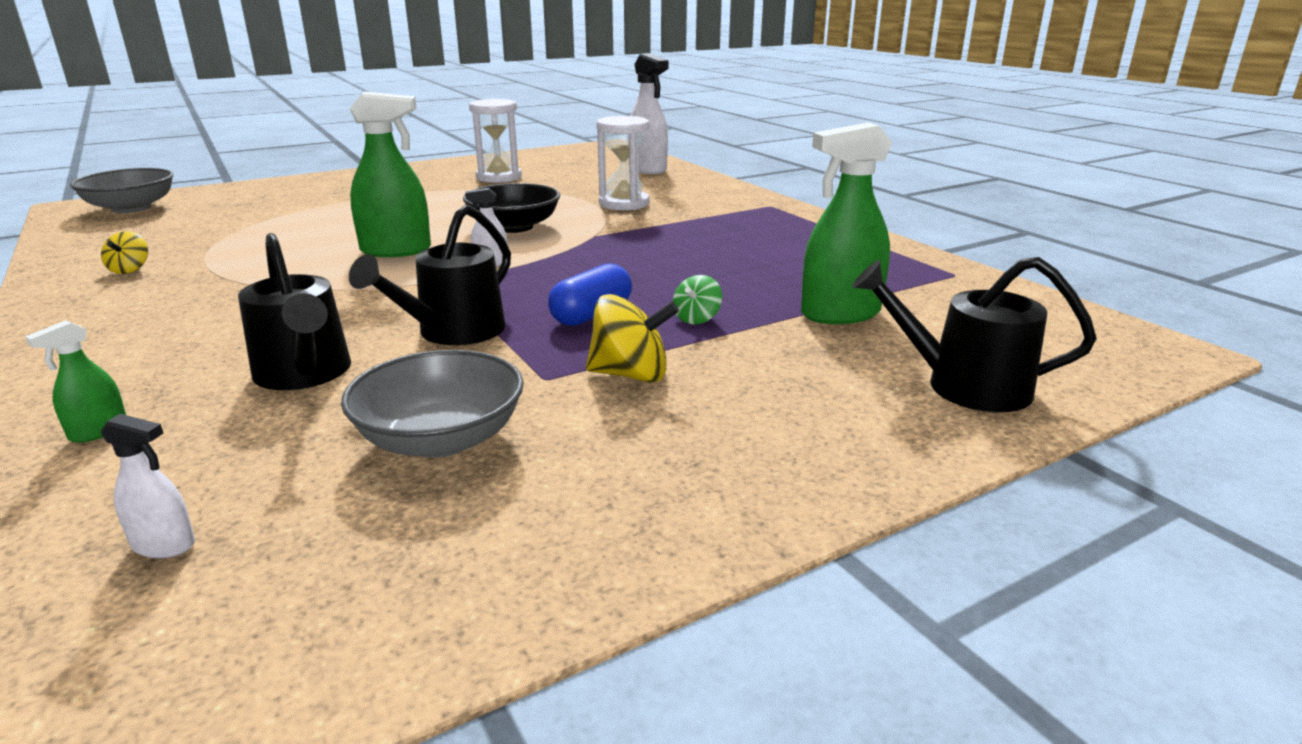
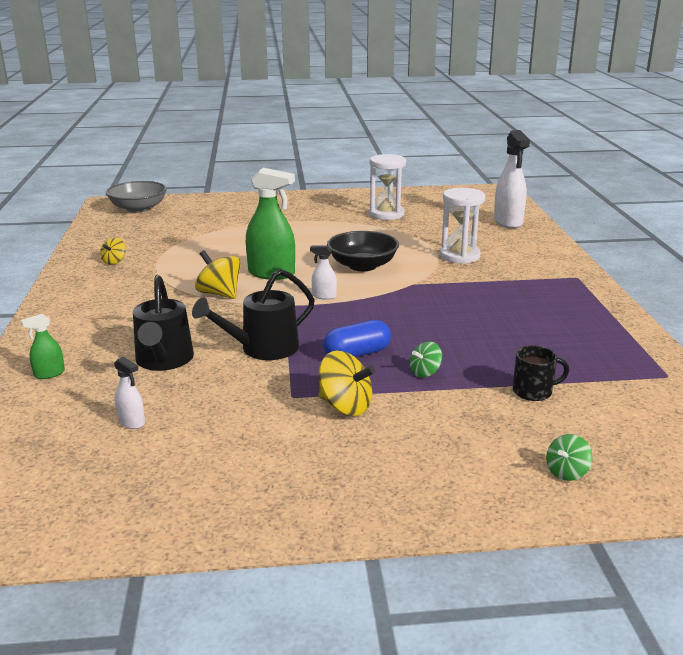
camera: 25 degrees right, 0 degrees up
(164, 545) = (47, 448): white spray bottle -> white spray bottle (131, 422)
(335, 282) = (219, 294): none -> yellow spinning top
(441, 439) = (207, 423): grey bowl -> none
(840, 314) = (533, 391): green spray bottle -> black mug
(964, 386) = (566, 472): black watering can -> green spinning top

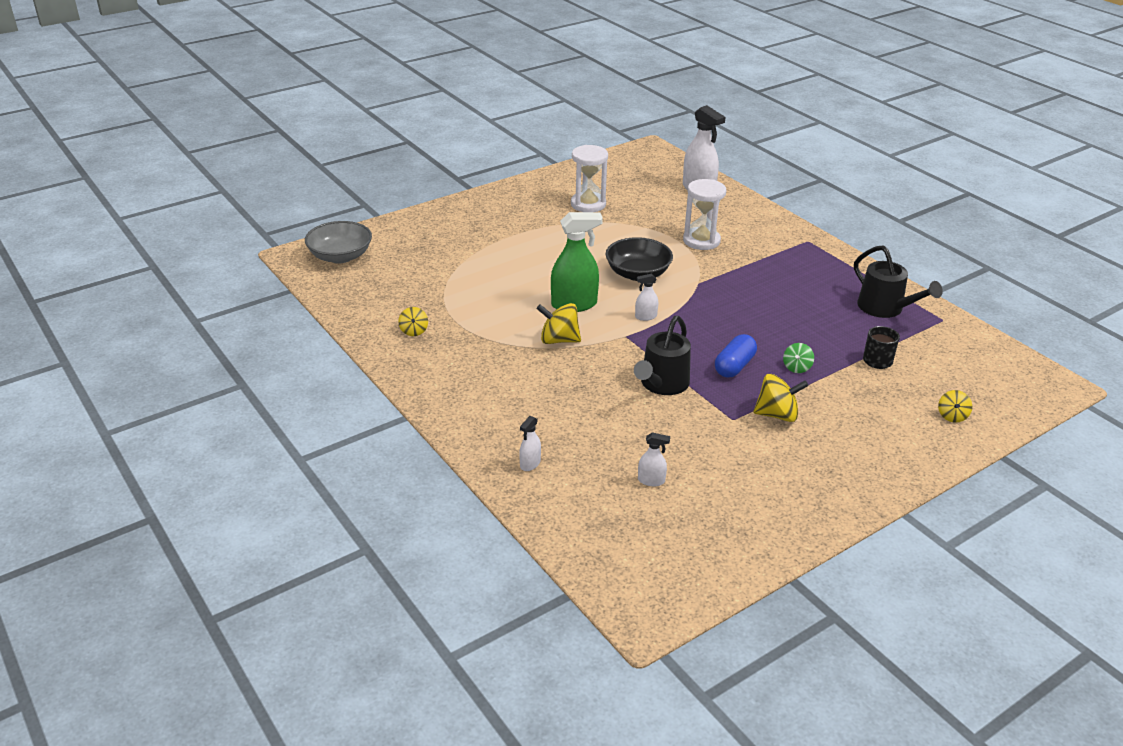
camera: 30 degrees left, 10 degrees up
(49, 374) = (530, 464): green spray bottle -> white spray bottle
(164, 360) = (602, 420): black watering can -> black watering can (885, 308)
(566, 472) = (952, 416): green spinning top -> yellow spinning top

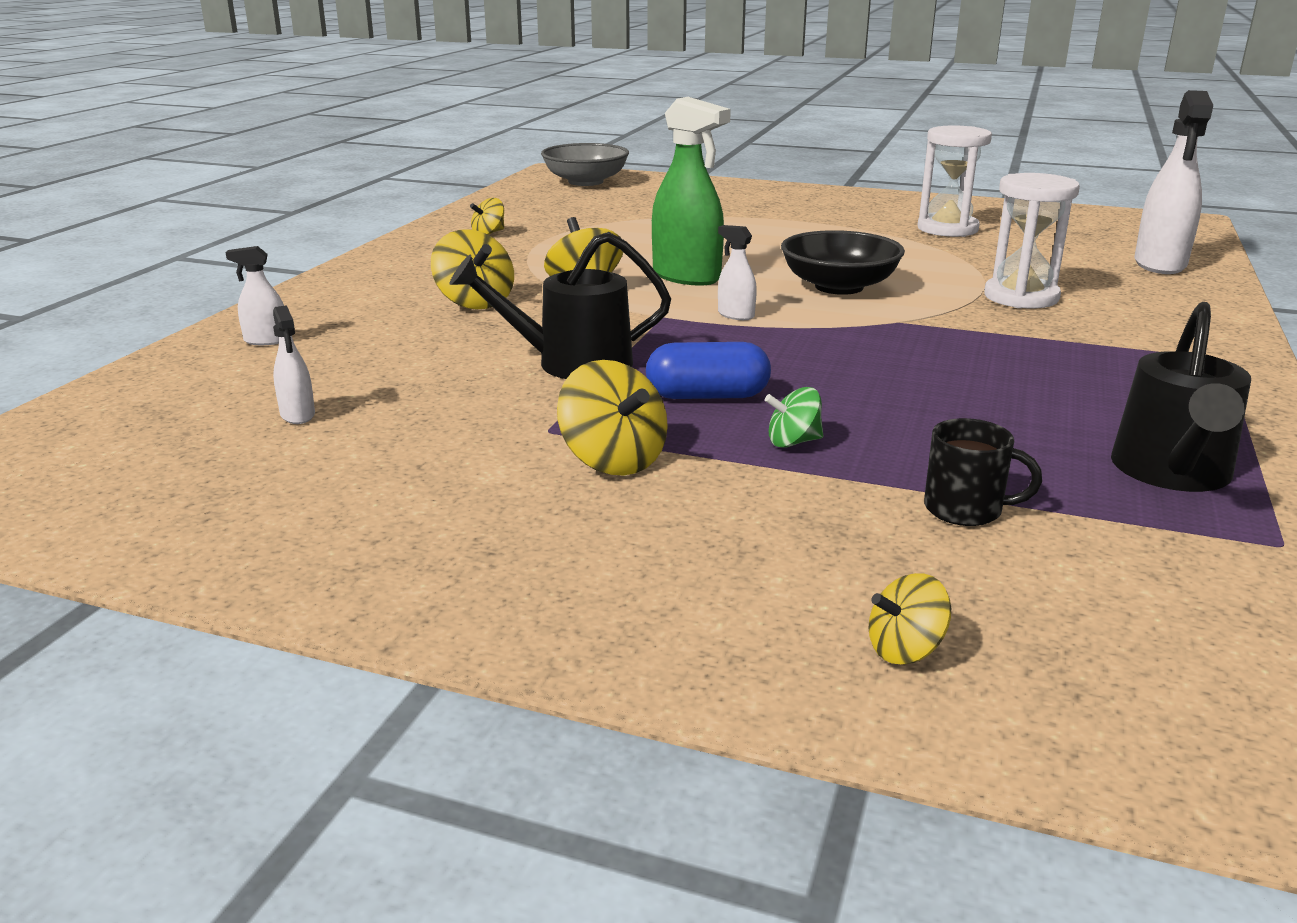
camera: 55 degrees right, 10 degrees down
(541, 380) = (475, 302): none -> yellow spinning top

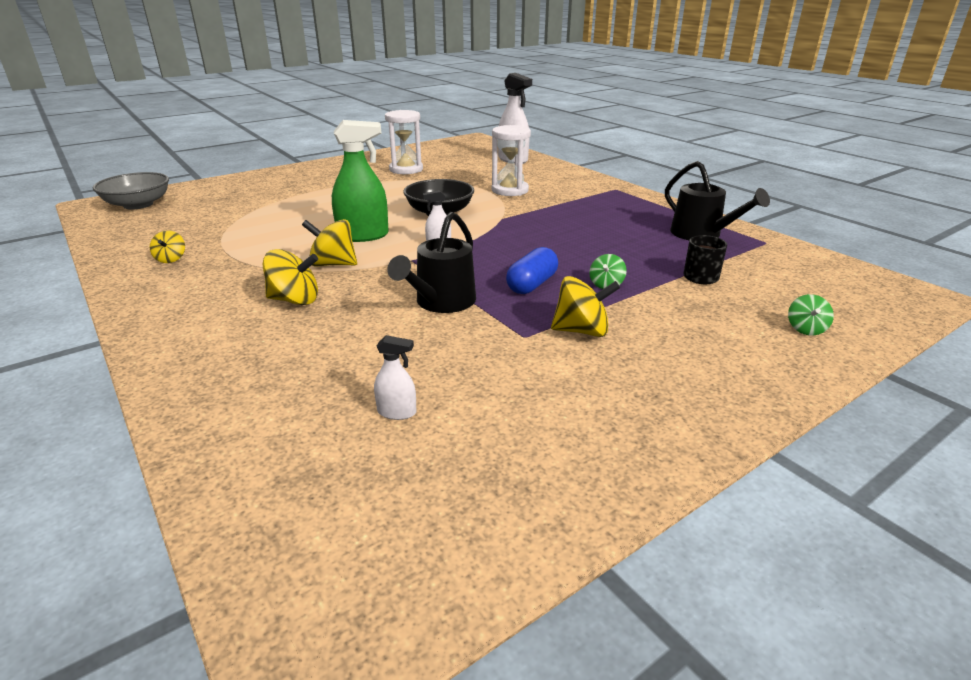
camera: 55 degrees left, 5 degrees up
(266, 340) = (231, 393): white spray bottle -> none
(905, 650) = (805, 329): yellow spinning top -> green spinning top

